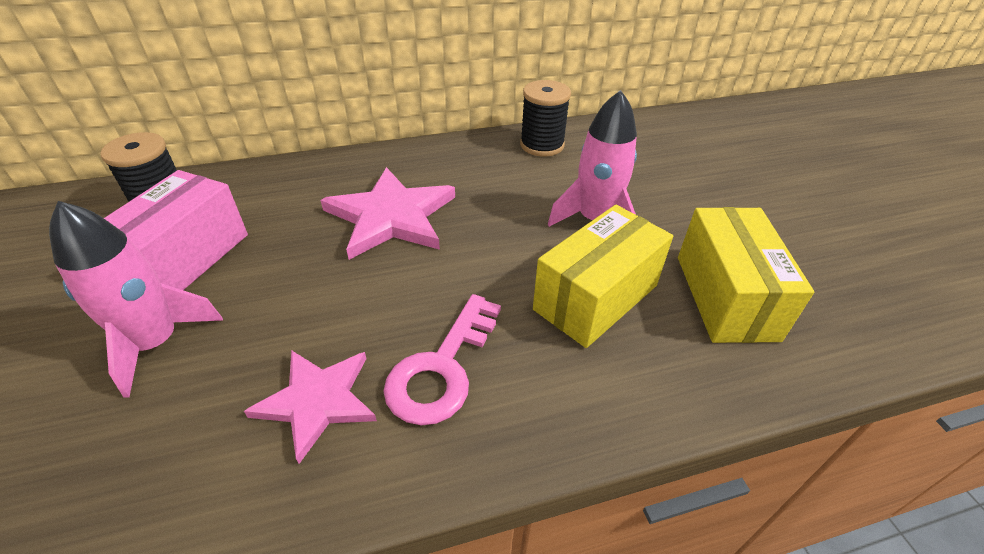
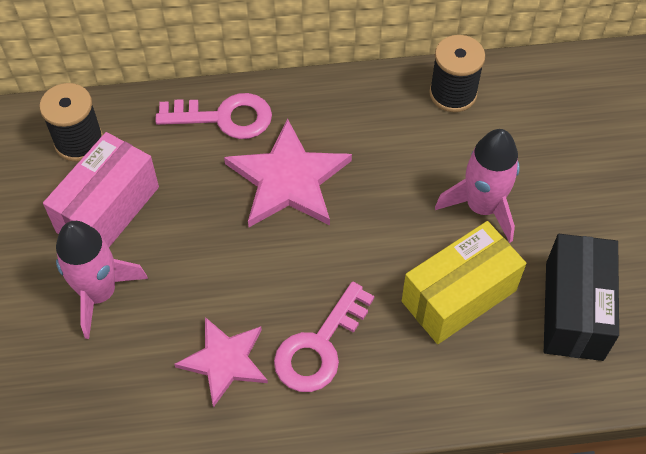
camera: 10 degrees right, 15 degrees up
(323, 177) = (224, 118): none -> pink key
(725, 297) = (574, 310): yellow box -> black box

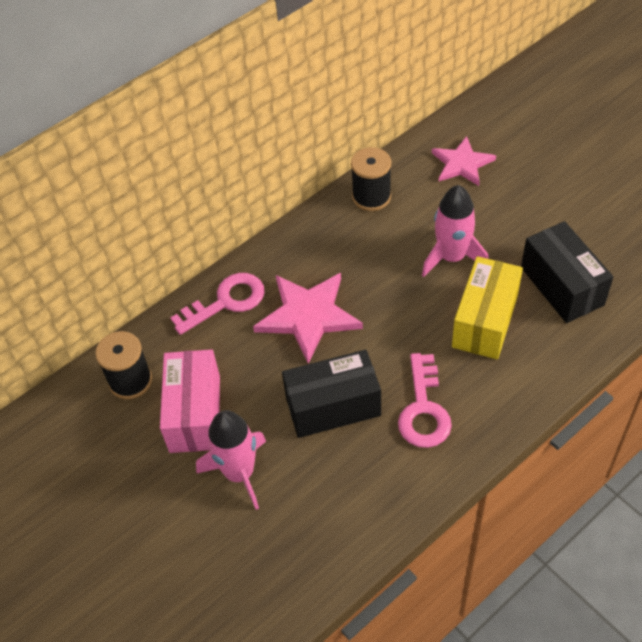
camera: 30 degrees left, 5 degrees down
(225, 361) = (368, 459): pink star -> pink star (462, 163)
(236, 285) = (333, 406): none -> black box

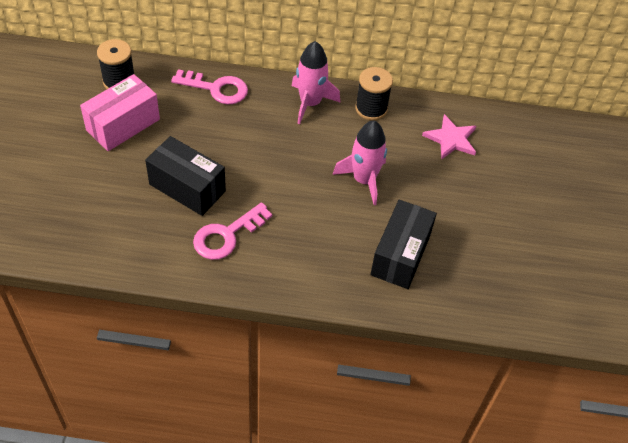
camera: 40 degrees right, 0 degrees up
(239, 473) = (100, 171): pink rocket -> pink rocket (310, 103)
(308, 316) = (243, 134): pink star -> none
(485, 321) = (328, 228): yellow box -> none

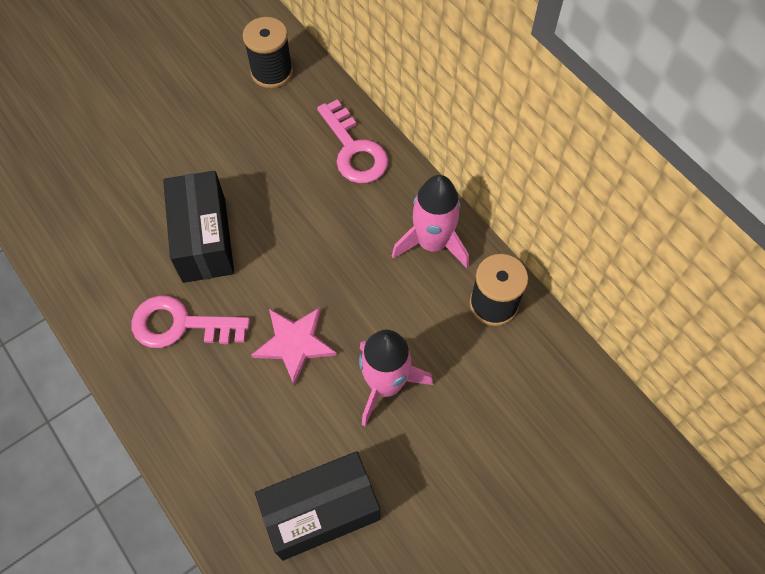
camera: 50 degrees right, 10 degrees up
(123, 125) = (224, 122): pink box -> none
(451, 139) = (546, 422): pink star -> pink star (295, 343)

